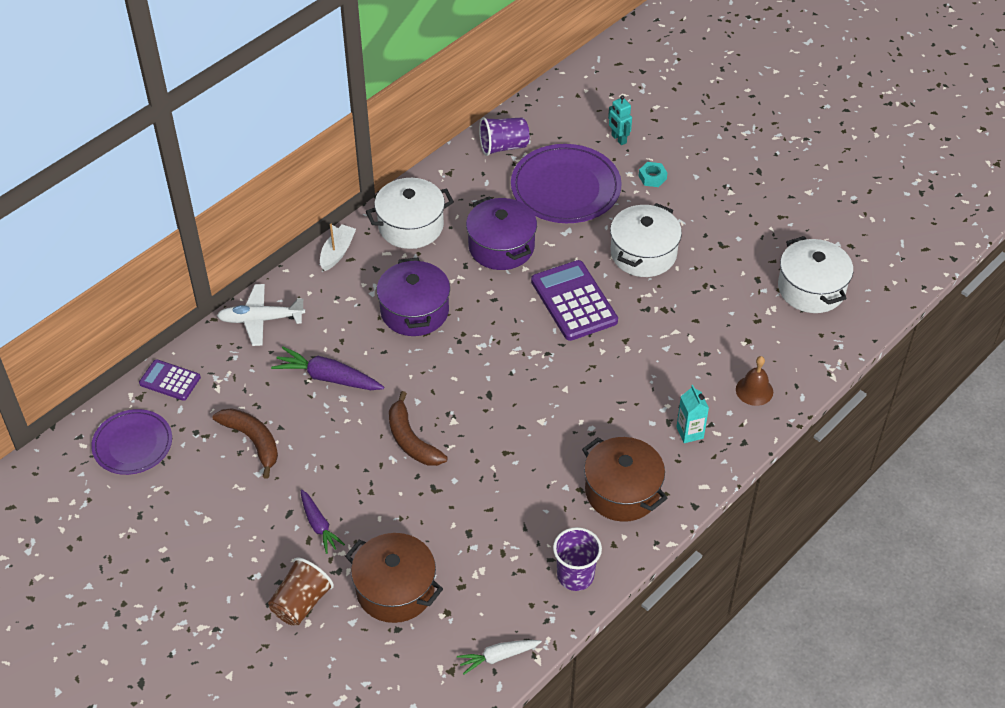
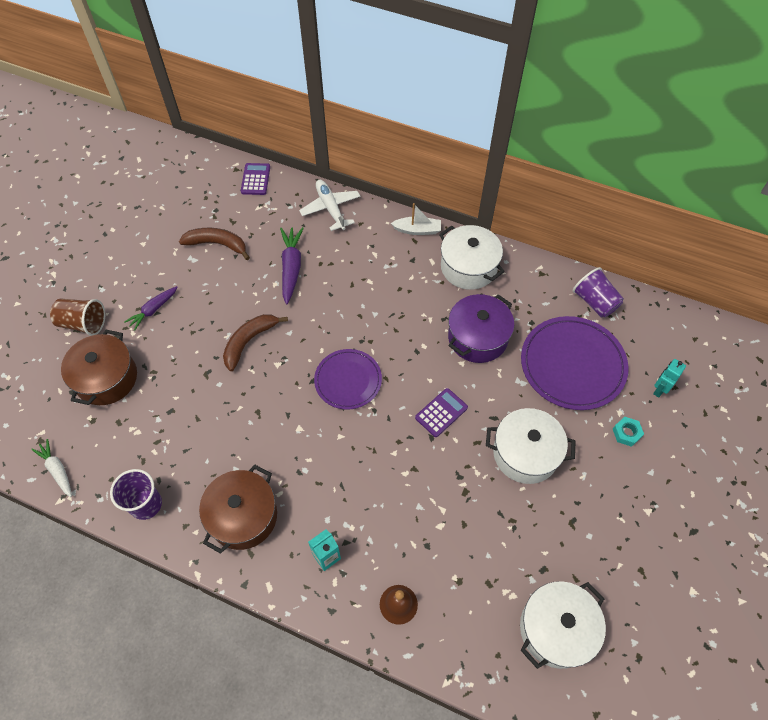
camera: 70 degrees right, 10 degrees up
(132, 444) = (194, 181): purple plate -> purple plate (348, 380)
(253, 441) = (217, 244): brown banana -> brown banana turned 105 degrees counterclockwise
(414, 311) = (379, 300): purple pot -> none
(574, 301) = (441, 413): purple calculator -> purple calculator, size x0.57

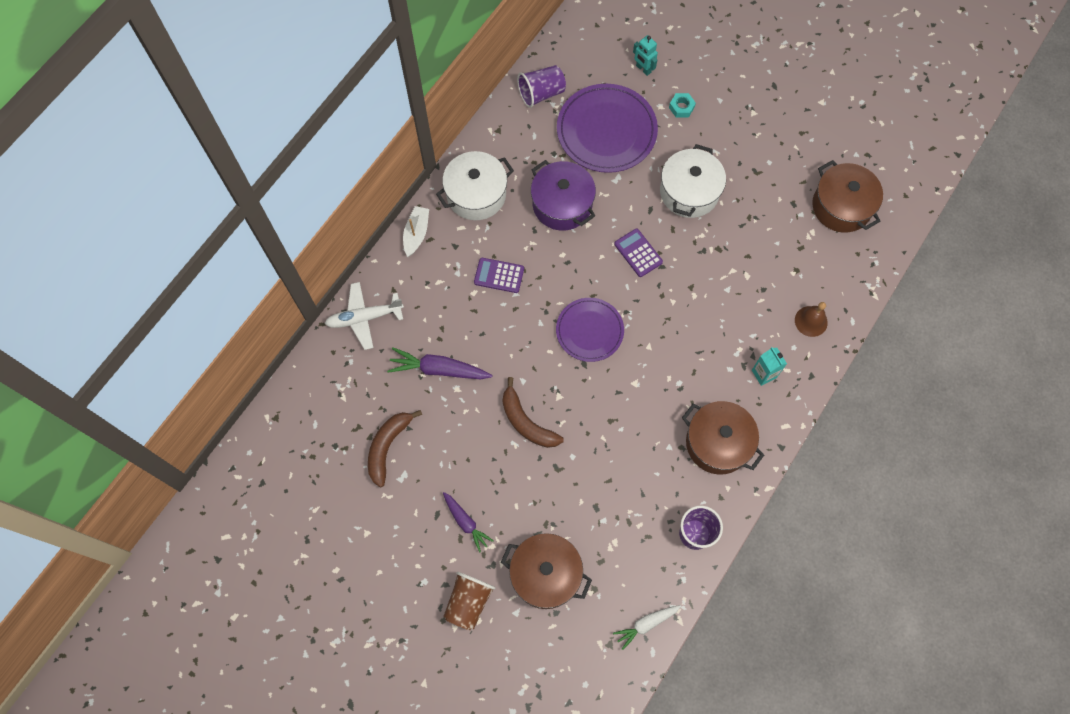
camera: 80 degrees left, 10 degrees up
(255, 179) = (298, 396): purple calculator -> purple calculator (499, 275)
(556, 629) = (841, 206): white pot -> brown pot

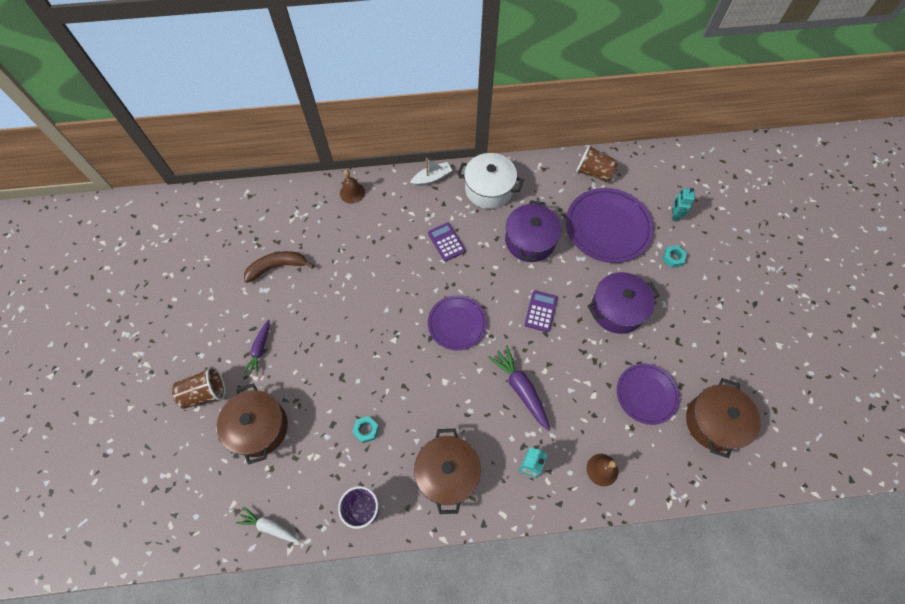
camera: 50 degrees right, 5 degrees down
(364, 318) = (352, 192): white plane -> brown bell
(439, 369) = (353, 257): purple carrot -> purple carrot (521, 389)
(526, 422) = (359, 333): brown banana -> none
(541, 93) = (593, 172): purple cup -> brown cup
(625, 482) = (366, 430): none -> turquoise nut
(689, 192) = (617, 309): white pot -> purple pot
(779, 235) = (646, 394): none -> purple plate

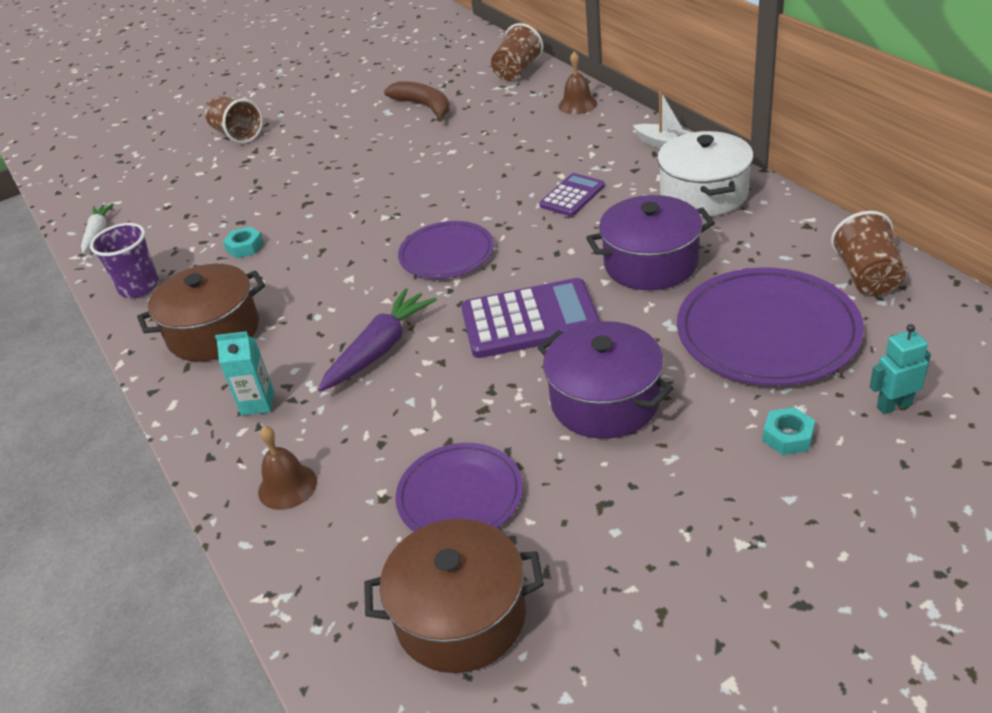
camera: 70 degrees right, 25 degrees down
(259, 427) = (212, 179): brown pot -> none
(260, 349) = (309, 141): purple carrot -> none
(280, 200) = (517, 71): none -> brown cup
(541, 311) = (530, 320): purple calculator -> purple calculator, size x1.75

